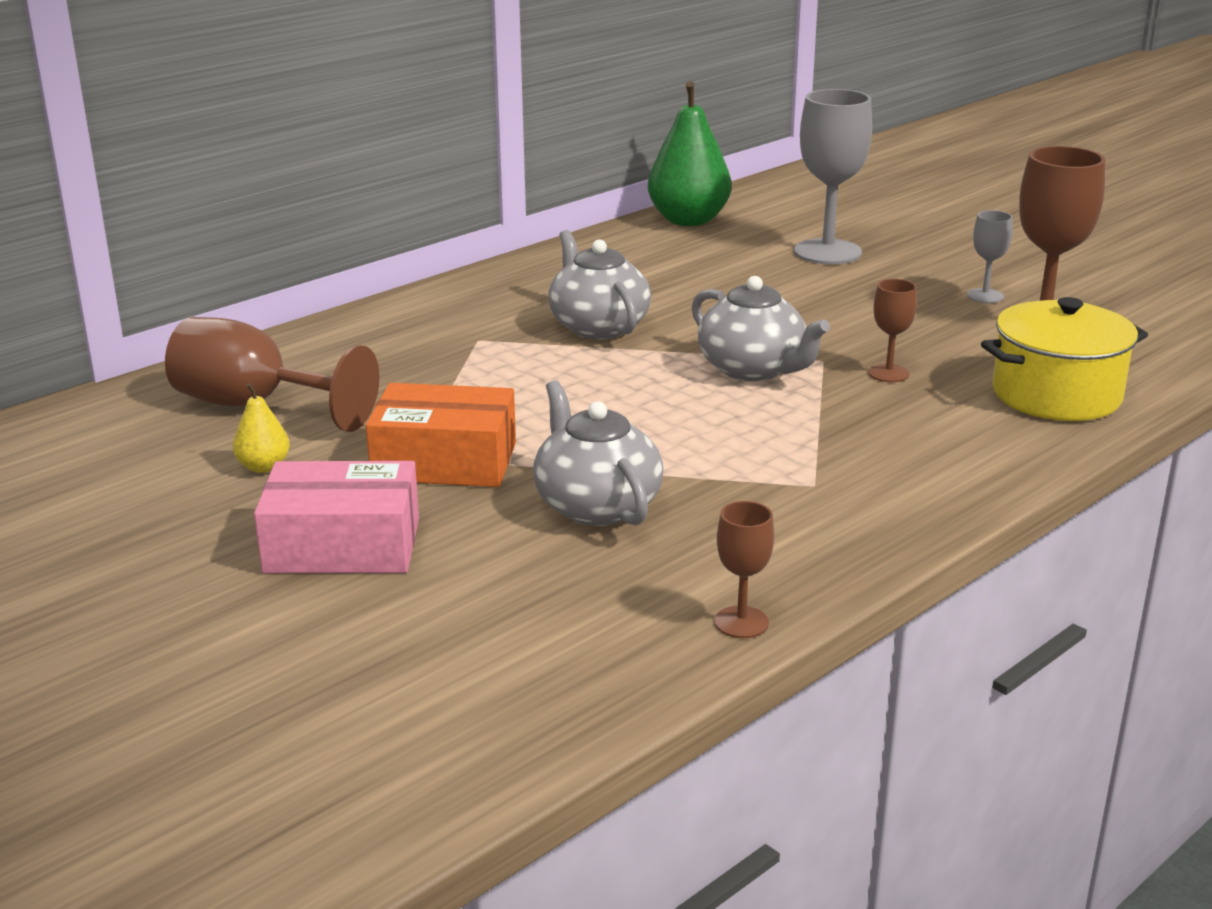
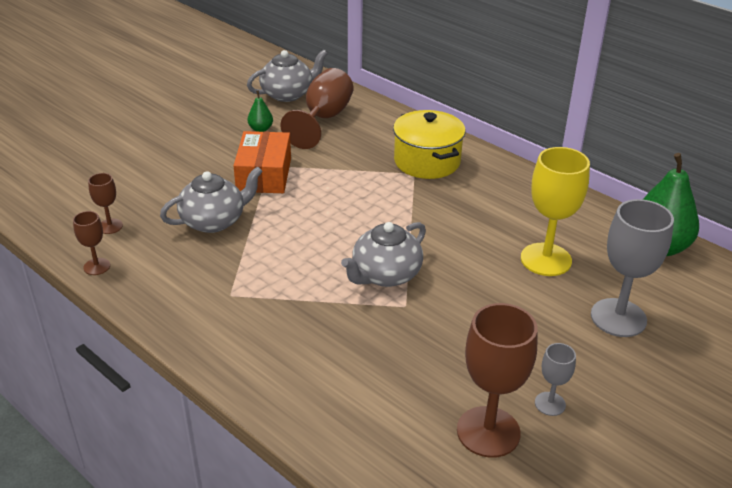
camera: 85 degrees right, 10 degrees up
(263, 467) = (261, 129): yellow pear -> green pear
(342, 545) = (187, 156): pink box -> none
(598, 326) = (441, 213): grey teapot -> grey teapot (288, 94)
(714, 275) = (546, 259): none -> yellow goblet
(888, 373) = (386, 336): brown goblet -> brown goblet (110, 226)
(1056, 395) = (358, 421): yellow pot -> yellow pot (427, 161)

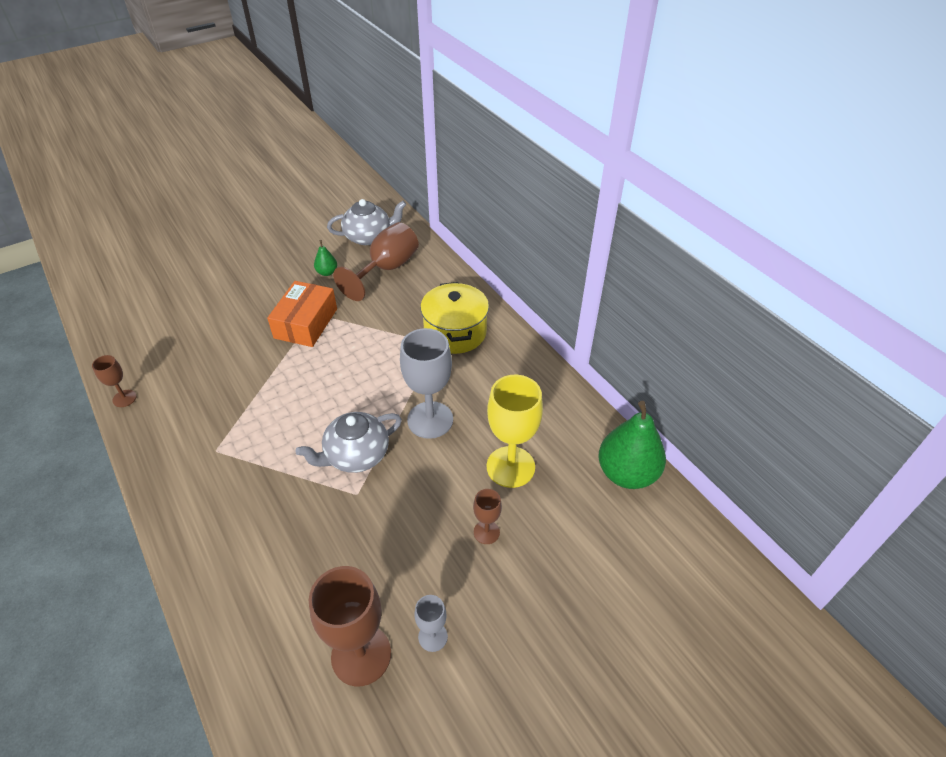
camera: 15 degrees right, 10 degrees up
(110, 226) = (155, 357): brown goblet -> brown goblet (486, 532)
(214, 221) = (240, 367): grey teapot -> none
(618, 318) = (546, 550): grey goblet -> grey goblet (430, 420)

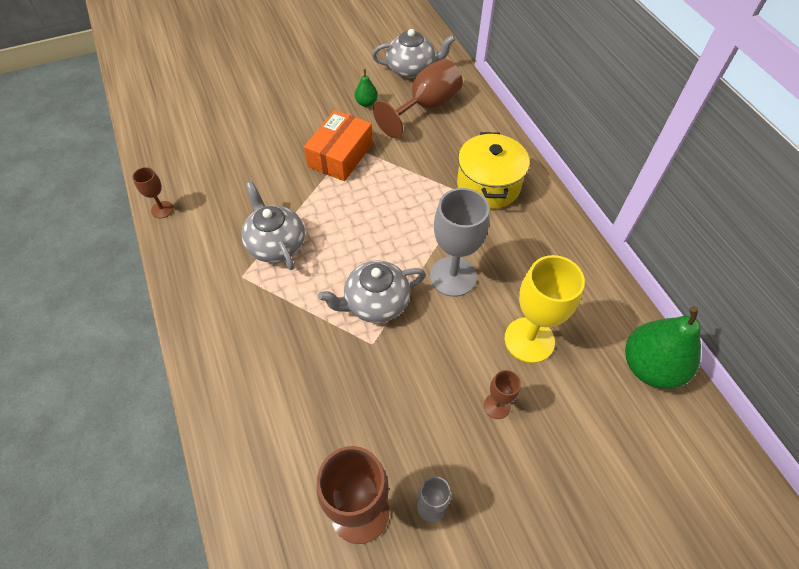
camera: 10 degrees right, 10 degrees up
(248, 415) = (276, 244): none -> grey teapot

